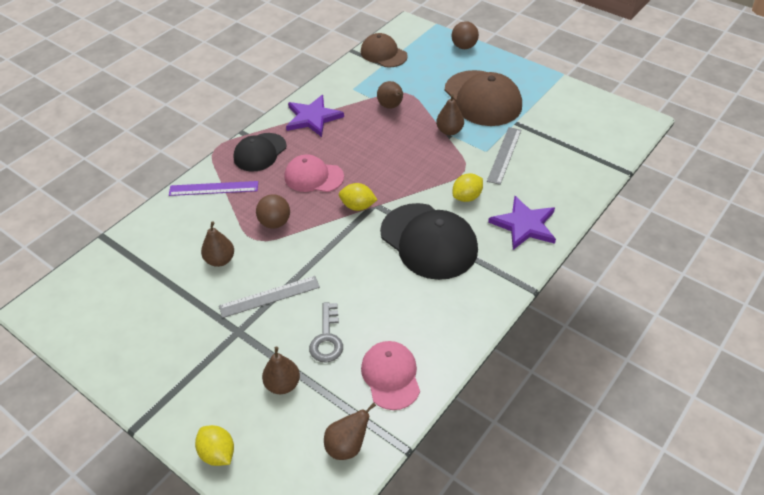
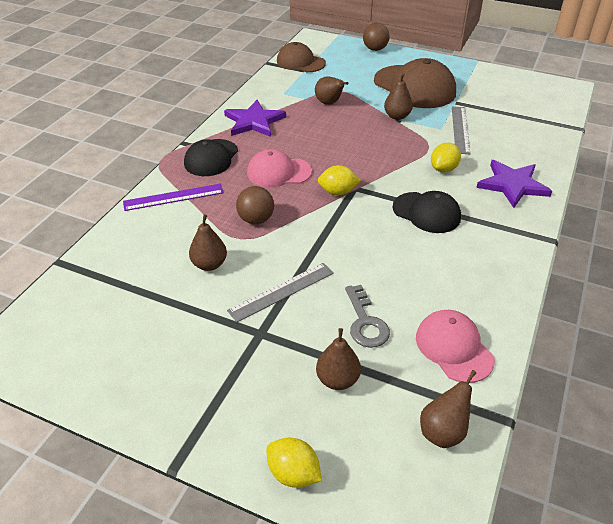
camera: 15 degrees left, 5 degrees down
(429, 241) = (426, 212): black cap -> black cap, size x0.62

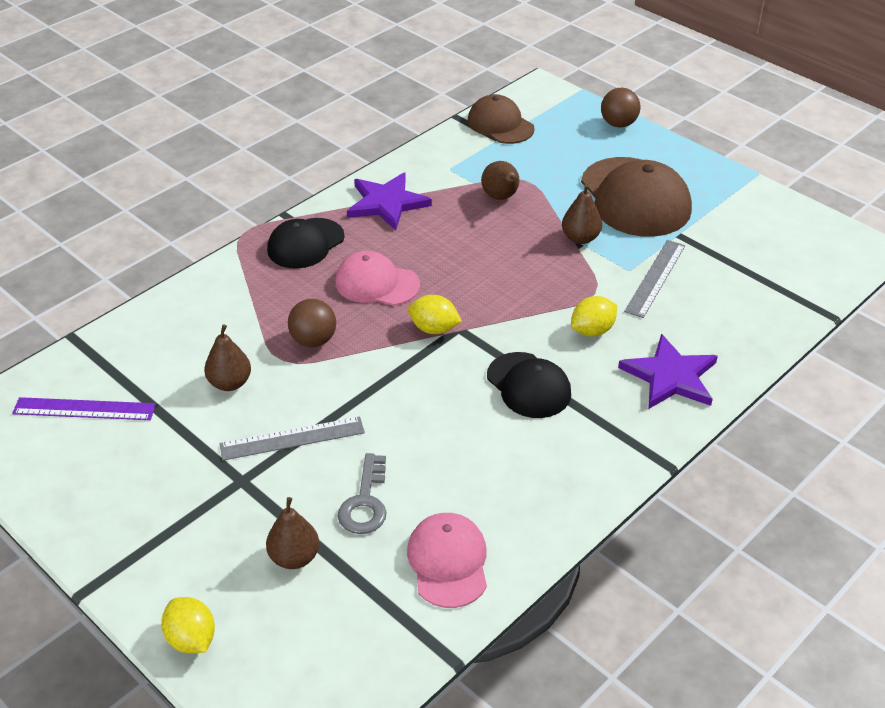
camera: 20 degrees right, 0 degrees up
(173, 197) = (234, 286): purple ruler -> purple ruler (84, 409)
(443, 431) = (373, 649): brown pear -> none

